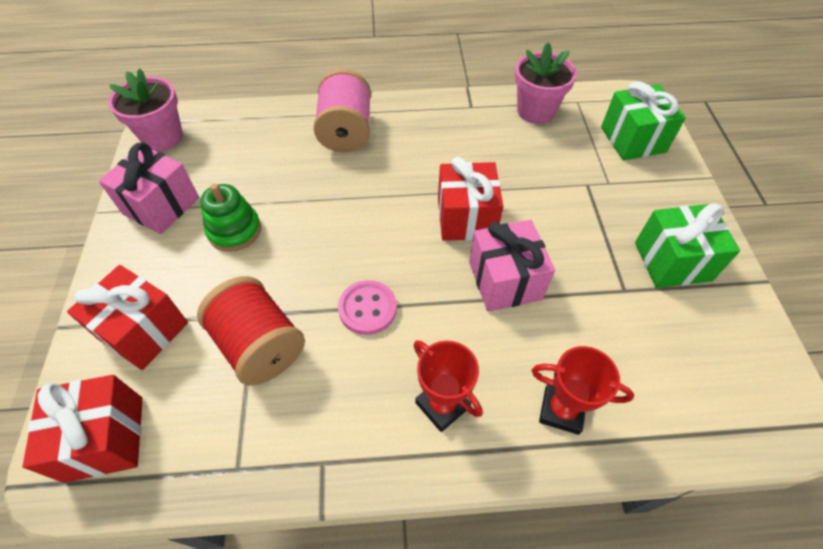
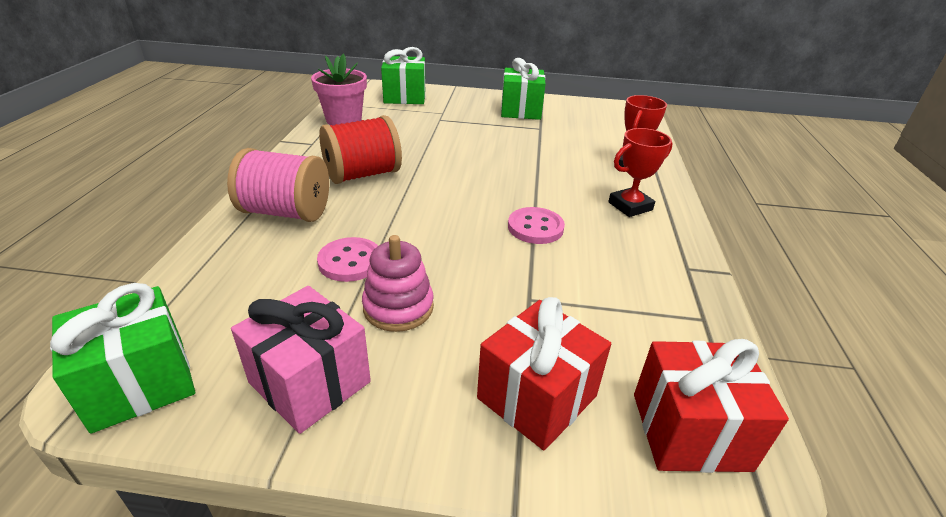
camera: 80 degrees left, 20 degrees down
(163, 137) = (140, 383): pink flower pot -> green gift
(234, 230) = (398, 307): green stacking toy -> pink stacking toy
(260, 345) = (569, 296): red spool -> red spool (363, 174)
(286, 188) = (350, 261): none -> pink button
(466, 218) = (450, 168): red gift -> none
(505, 280) = (521, 164): pink gift -> none

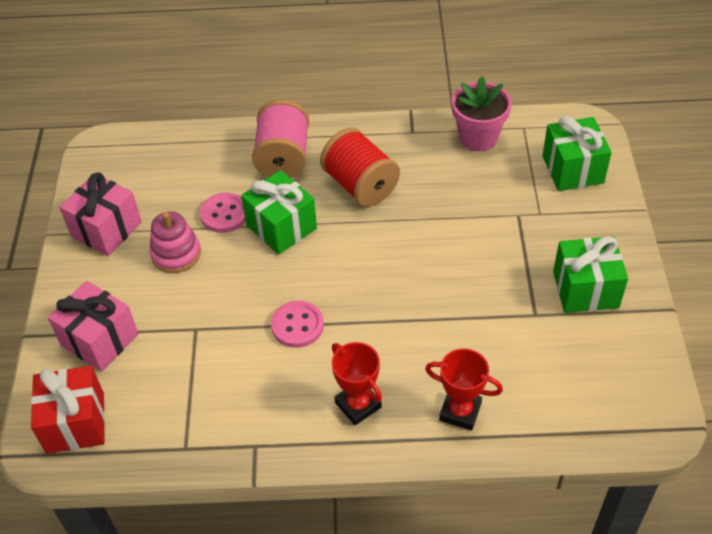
camera: 85 degrees right, 15 degrees up
(140, 383) = (102, 161): green gift -> green gift (281, 227)
(537, 397) = (100, 340): red gift -> pink gift

